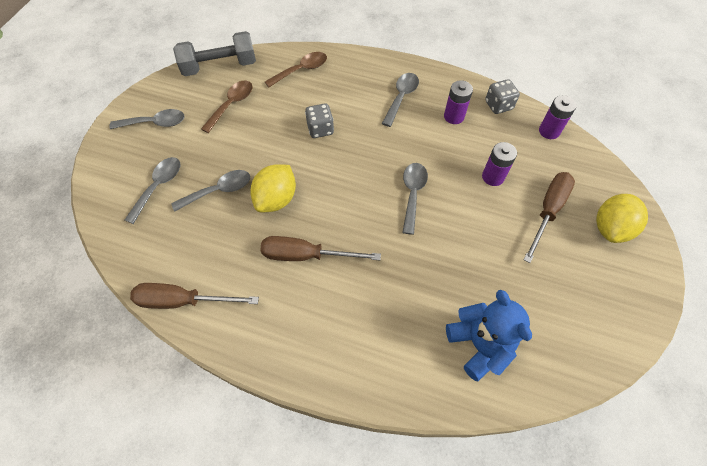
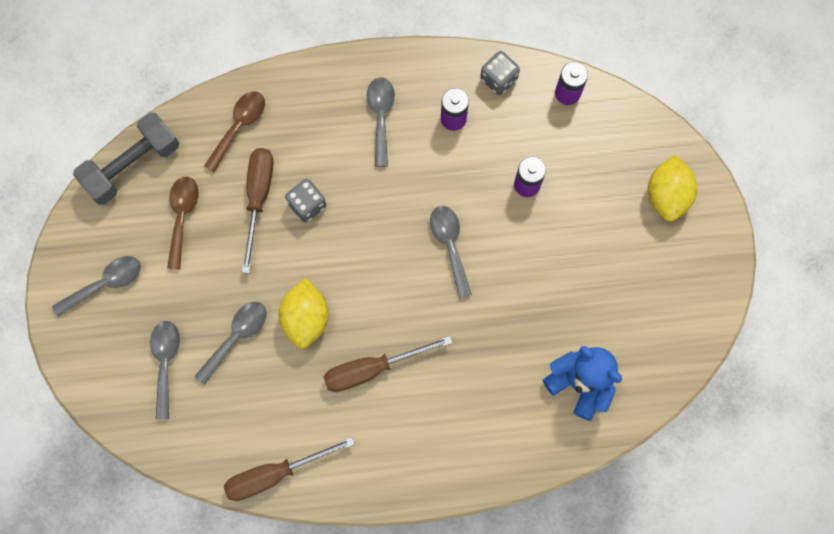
camera: 25 degrees left, 15 degrees up
(548, 211) = (598, 203): brown screwdriver -> brown screwdriver (258, 198)

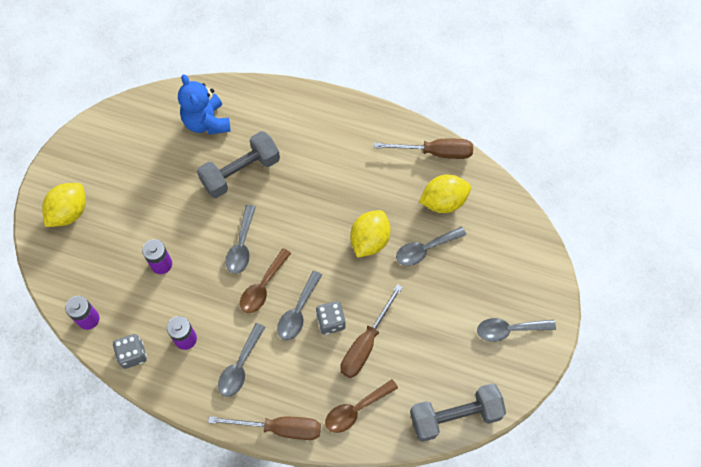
camera: 155 degrees left, 10 degrees down
(165, 363) = (483, 253): grey spoon -> grey spoon (298, 311)
(182, 217) = (431, 355): brown spoon -> brown spoon (263, 286)
(238, 409) = (443, 202): none -> yellow lemon
(372, 368) = (339, 188): brown screwdriver -> brown screwdriver (279, 428)
(500, 335) = (240, 172): none -> grey dumbbell

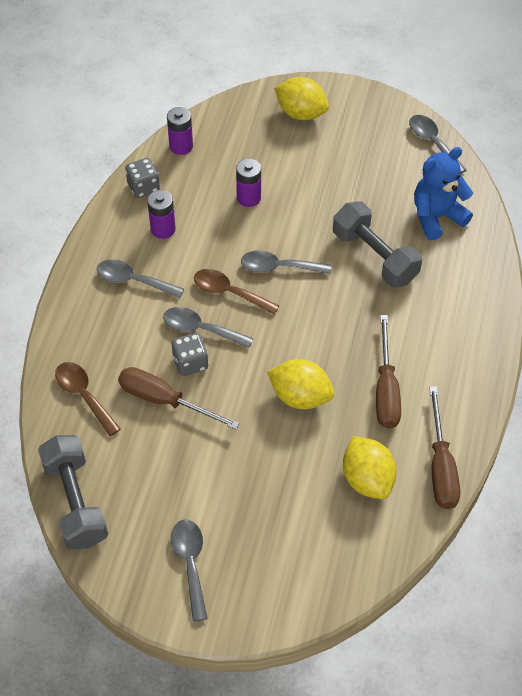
camera: 85 degrees right, 10 degrees down
(279, 428) = (63, 323): brown screwdriver -> brown screwdriver (385, 389)
(425, 249) = (295, 460): grey spoon -> grey spoon (433, 143)

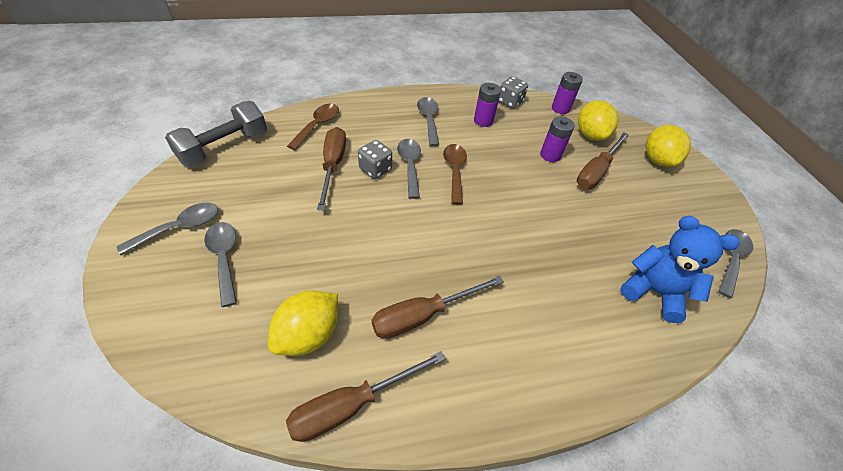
camera: 60 degrees right, 5 degrees down
(279, 267) = (501, 193): grey spoon -> grey spoon (224, 258)
(290, 173) = (596, 171): none -> brown screwdriver
(300, 396) = (379, 248): yellow lemon -> yellow lemon (590, 135)
(374, 256) = (565, 255): grey dumbbell -> none

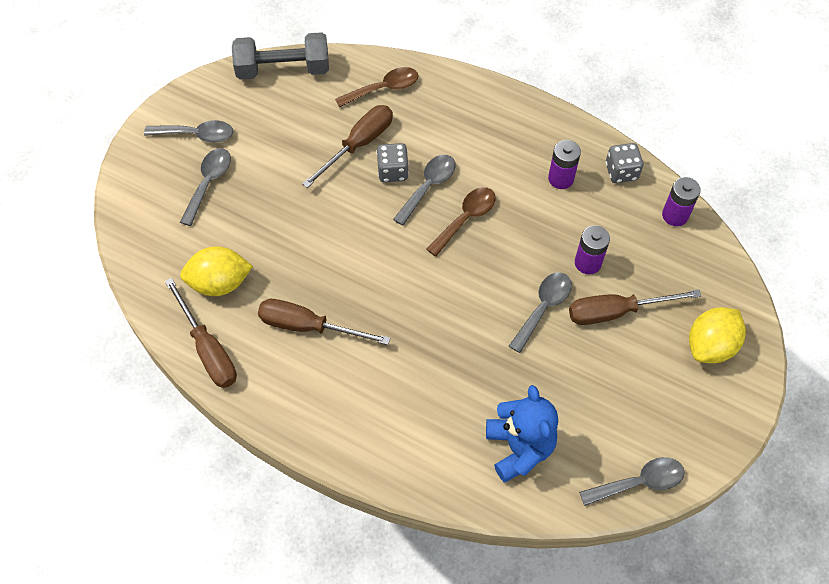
camera: 45 degrees right, 10 degrees up
(351, 405) = (208, 349): brown screwdriver -> brown screwdriver turned 135 degrees counterclockwise
(429, 120) = (501, 144): grey spoon -> grey spoon (543, 308)
(590, 135) = (668, 269): yellow lemon -> none

